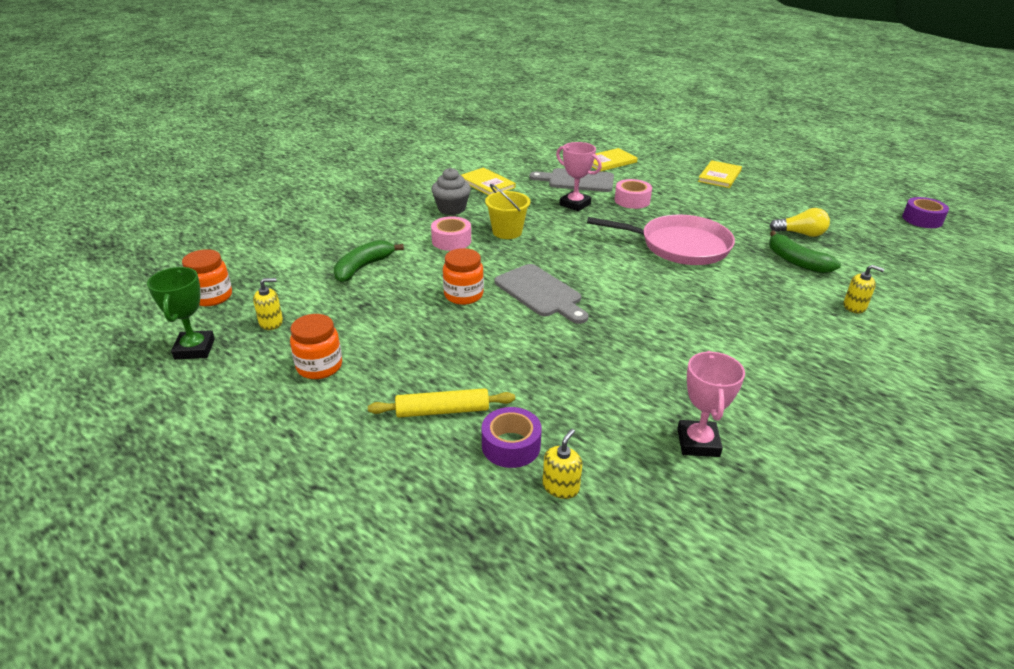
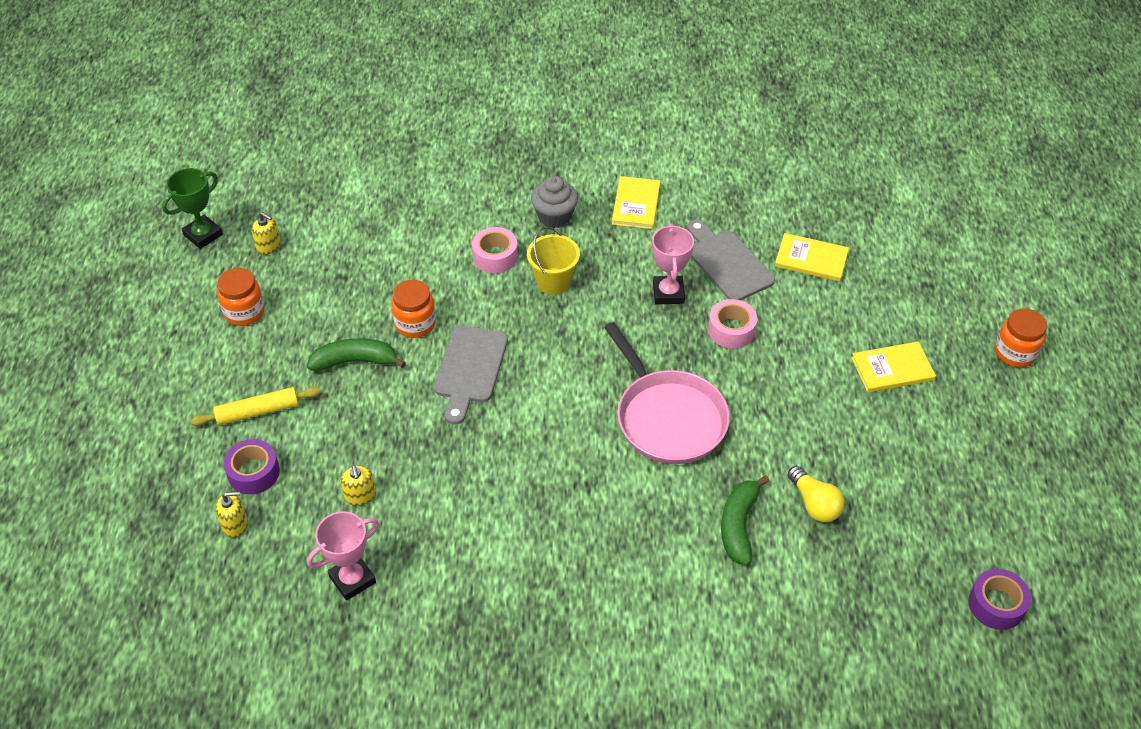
camera: 50 degrees right, 15 degrees up
(212, 297) = (267, 190): orange jar -> orange jar (1015, 353)
(363, 267) = (392, 236): green banana -> green banana (355, 361)
(442, 410) = (258, 411): yellow rolling pin -> yellow rolling pin turned 60 degrees counterclockwise
(854, 306) = (687, 608): yellow soap dispenser -> yellow soap dispenser (360, 495)

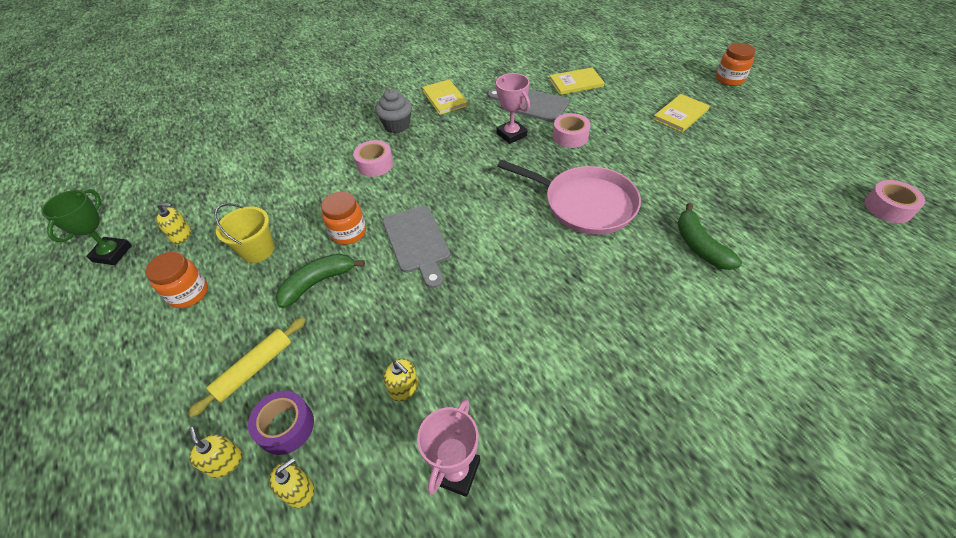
camera: 30 degrees left, 0 degrees up
(197, 473) = (225, 462): none -> yellow soap dispenser
(553, 281) = (429, 161): yellow bucket -> yellow bucket (257, 250)
(814, 504) = (726, 207): yellow light bulb -> none
(996, 605) = (888, 208): purple tape -> pink tape

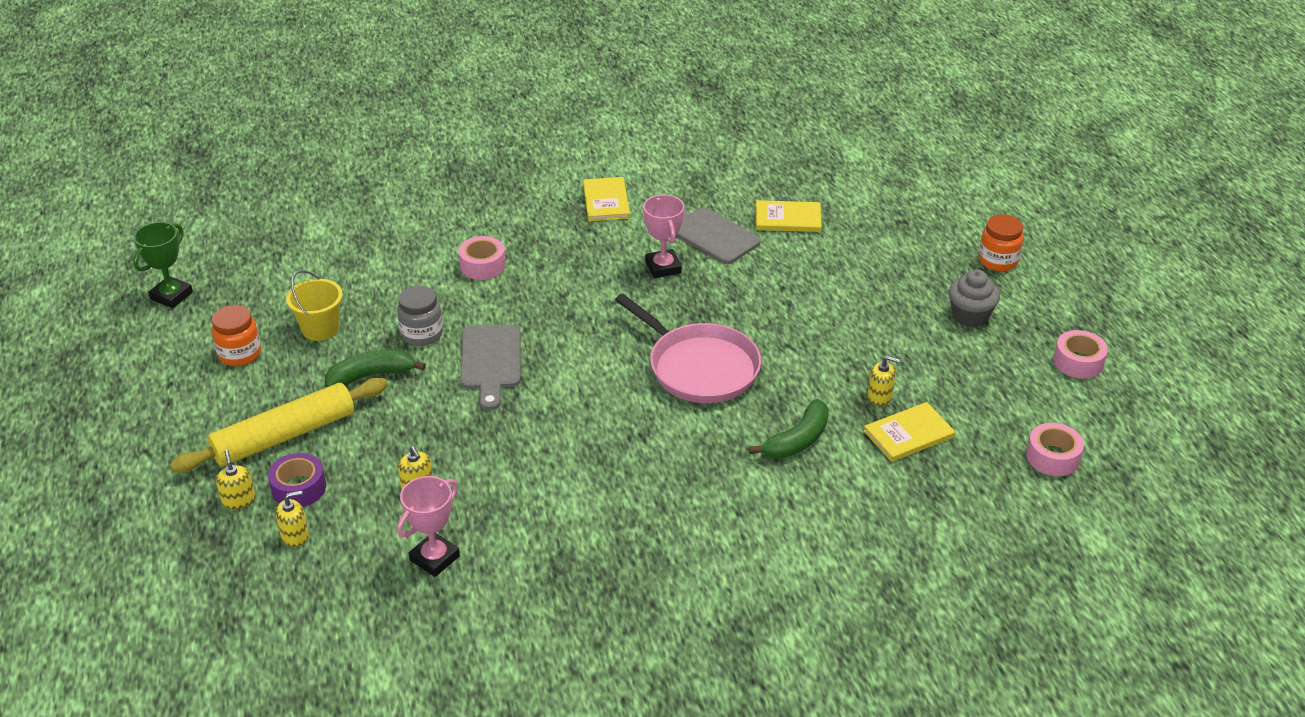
camera: 15 degrees right, 10 degrees down
(181, 235) = (245, 294): yellow soap dispenser -> yellow soap dispenser (880, 396)
(254, 368) = (284, 435): yellow rolling pin -> yellow rolling pin, size x1.67
(348, 232) = (422, 334): orange jar -> grey jar
(397, 125) = (530, 223): grey cupcake -> grey cupcake (970, 315)
(570, 137) = (734, 287): pink tape -> pink tape (1078, 362)
(680, 114) = (893, 292): yellow book -> yellow book (909, 434)
(699, 245) = (797, 440): green banana -> green banana turned 135 degrees counterclockwise

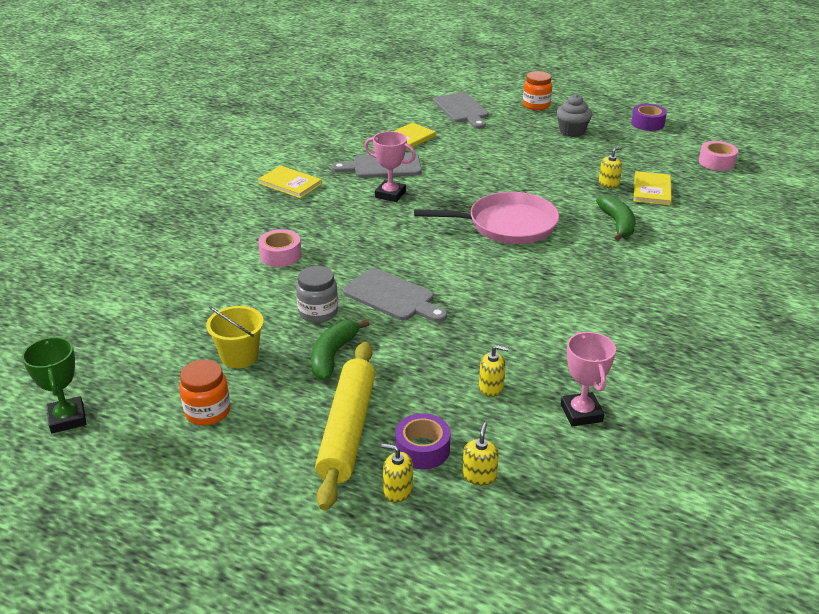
camera: 50 degrees left, 5 degrees down
(907, 218) = (462, 110): none -> grey cutting board
(1078, 362) = (647, 123): pink tape -> purple tape

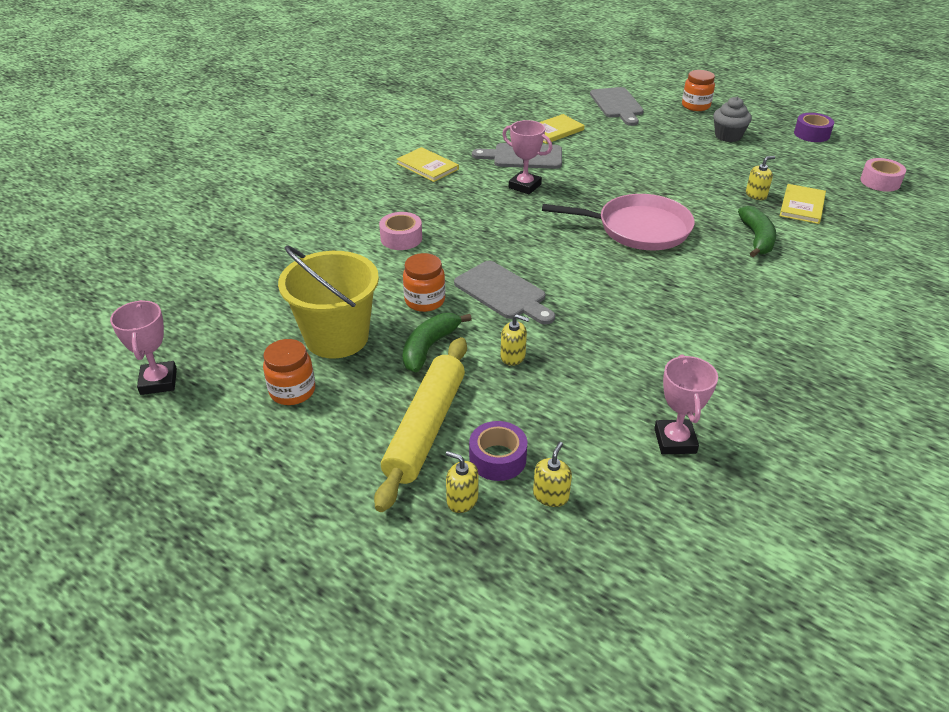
camera: 10 degrees right, 5 degrees up
(67, 418) = (158, 381): green trophy -> pink trophy
(239, 356) = (337, 338): yellow bucket -> yellow bucket, size x1.69
(318, 312) = (425, 301): grey jar -> orange jar
(491, 387) = (584, 401): yellow soap dispenser -> yellow soap dispenser (513, 356)

